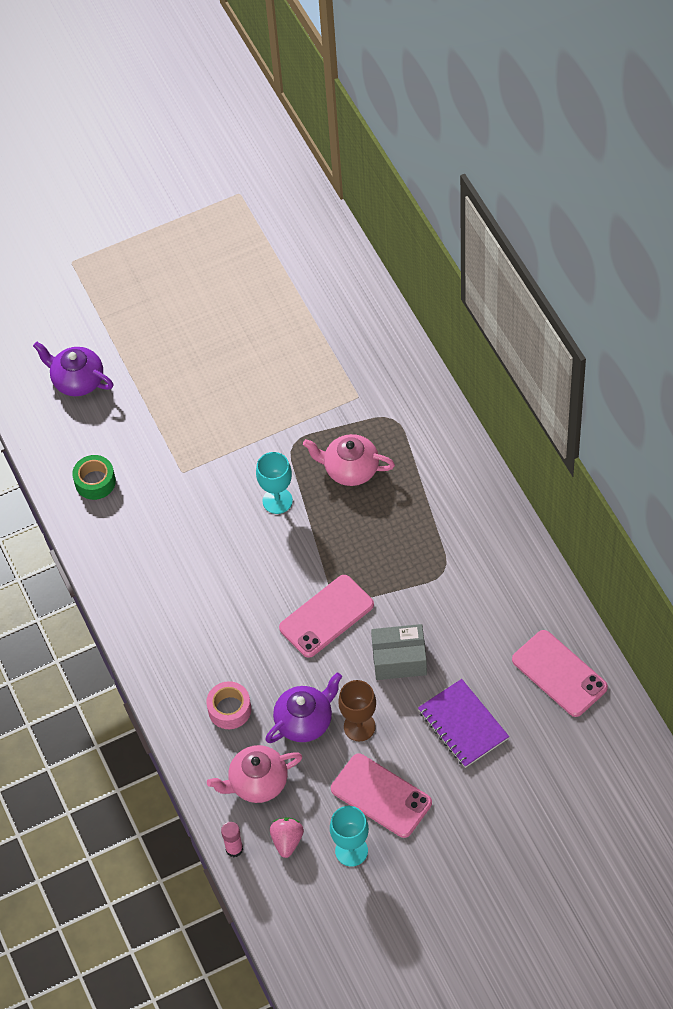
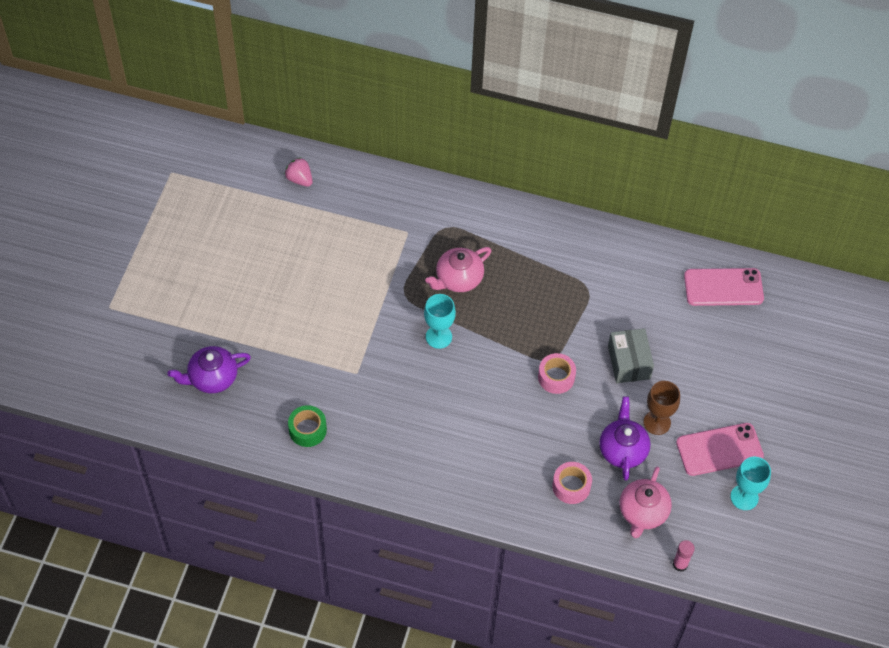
camera: 55 degrees left, 0 degrees up
(287, 841) = (703, 528): pink strawberry -> pink strawberry (299, 179)
(326, 616) = (556, 377): pink phone -> pink tape
(399, 659) = (629, 362): grey box -> grey box turned 45 degrees counterclockwise
(463, 725) = (710, 365): purple notebook -> none

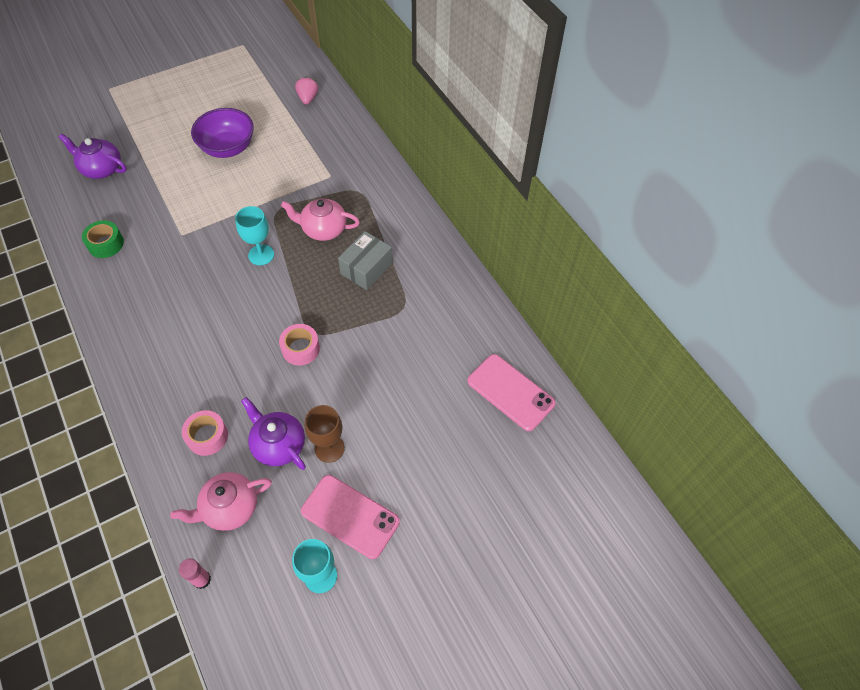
camera: 45 degrees right, 0 degrees up
(293, 275) = (228, 148): none -> purple bowl
(622, 449) = (278, 444): purple teapot -> purple teapot turned 90 degrees counterclockwise
(629, 362) = (366, 384): grey box -> grey box (366, 268)

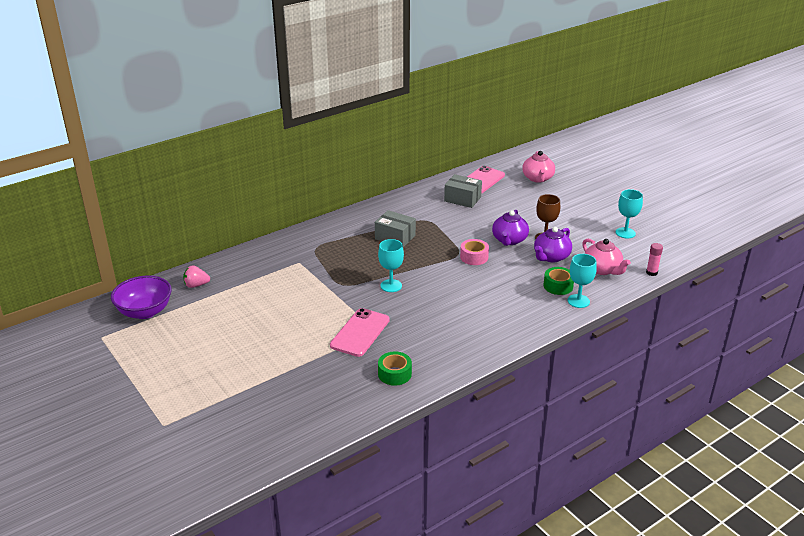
camera: 95 degrees left, 25 degrees down
(101, 169) = (295, 400): purple teapot -> purple teapot (509, 240)
(166, 453) = (578, 301): none -> turquoise goblet
(207, 436) = (558, 286): pink tape -> green tape
(228, 148) = (264, 322): purple bowl -> purple bowl (145, 312)
(323, 229) = (359, 260): pink teapot -> pink teapot (538, 178)
(350, 516) = (585, 227): pink phone -> pink phone (360, 333)
(456, 359) = (462, 199): none -> grey box

